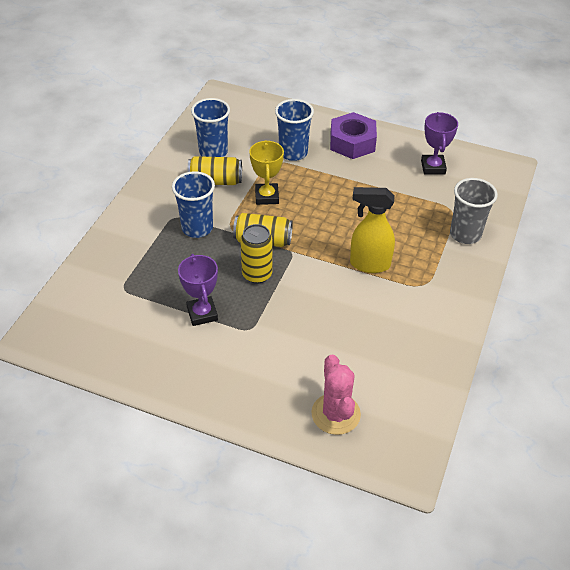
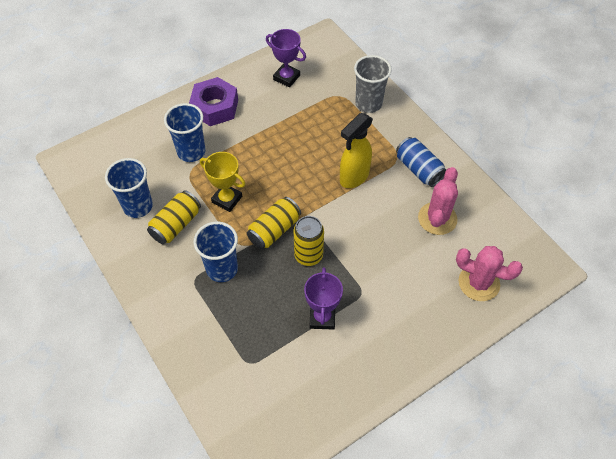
camera: 55 degrees left, 10 degrees up
(202, 314) = (322, 317): purple trophy -> purple trophy turned 75 degrees clockwise
(381, 347) = (437, 218): none -> pink cactus
(426, 306) = (419, 169): none -> blue can

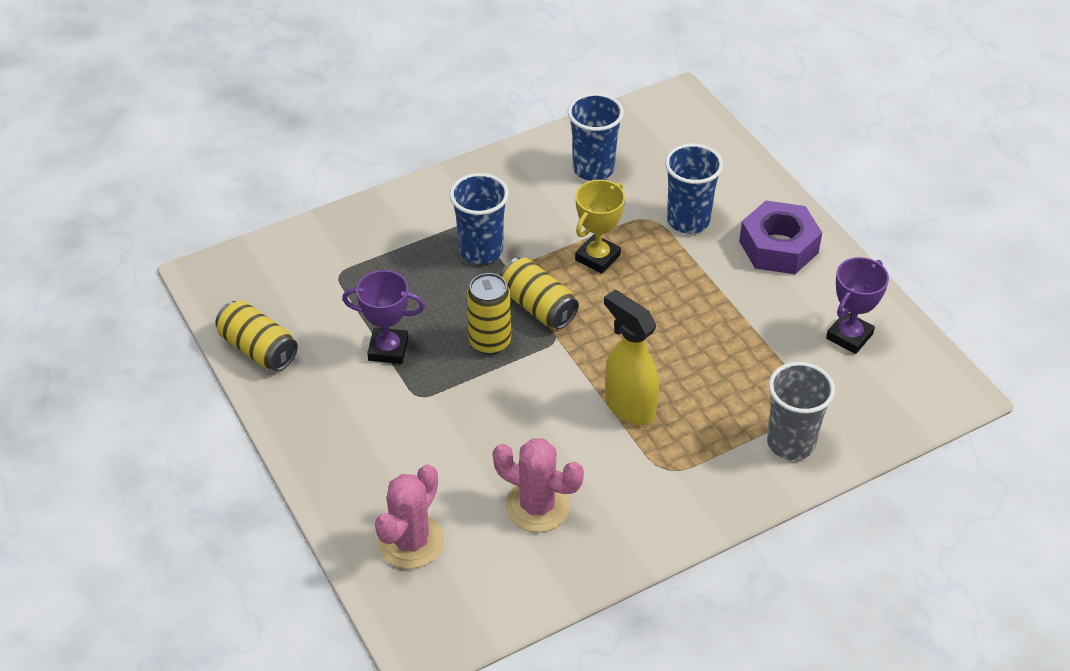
camera: 95 degrees right, 10 degrees down
(176, 224) = (559, 206): yellow can -> yellow can (258, 349)
(419, 169) = (640, 495): blue can -> none

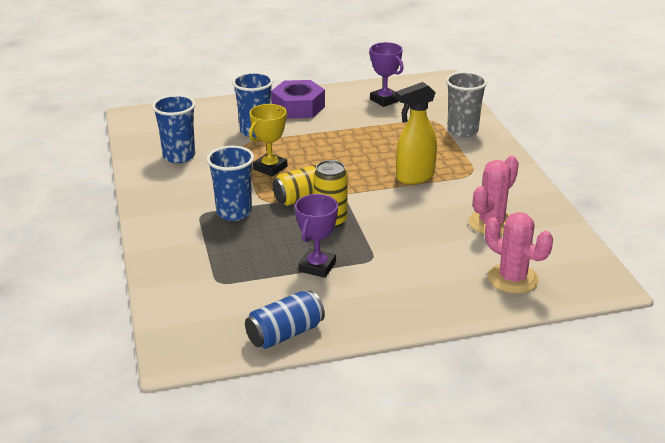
camera: 75 degrees left, 15 degrees down
(258, 349) = (285, 334): yellow can -> blue can
(597, 257) = (270, 168): yellow trophy -> yellow trophy turned 75 degrees clockwise

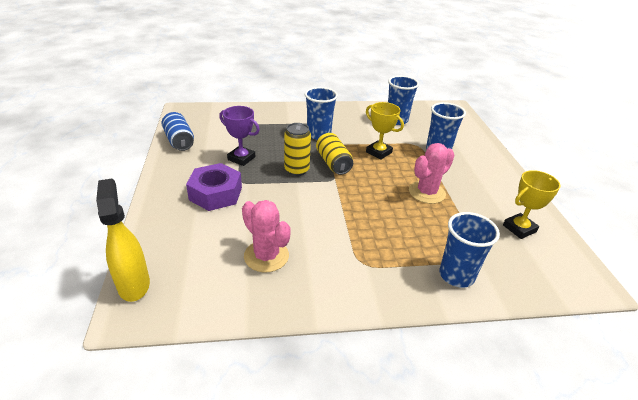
camera: 95 degrees right, 5 degrees up
(298, 107) = (487, 174): purple nut -> purple nut (216, 194)
(384, 100) = (519, 228): purple trophy -> yellow trophy
(414, 177) = (357, 222): yellow spray bottle -> yellow spray bottle (134, 284)
(462, 131) = (456, 275): grey cup -> blue cup
(512, 279) = (176, 249): pink cactus -> pink cactus (427, 192)

